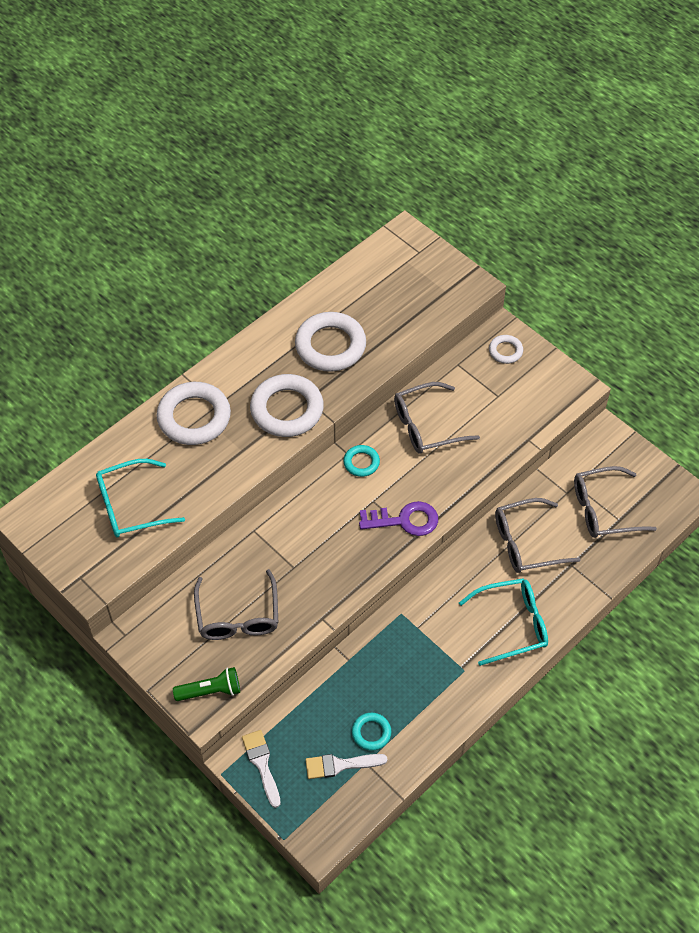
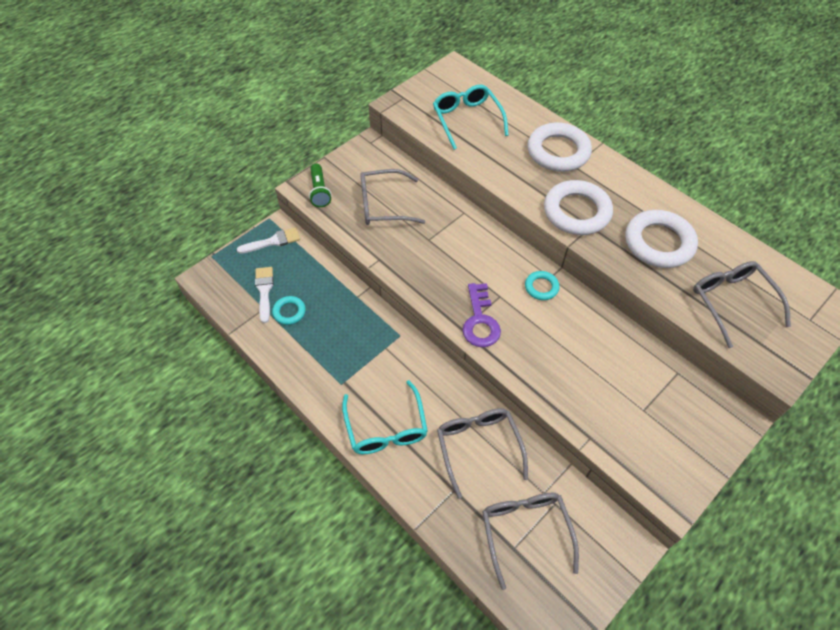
camera: 90 degrees right, 0 degrees up
(426, 426) = (592, 341): grey glasses -> grey glasses (731, 302)
(505, 351) = (708, 421): white ring -> none

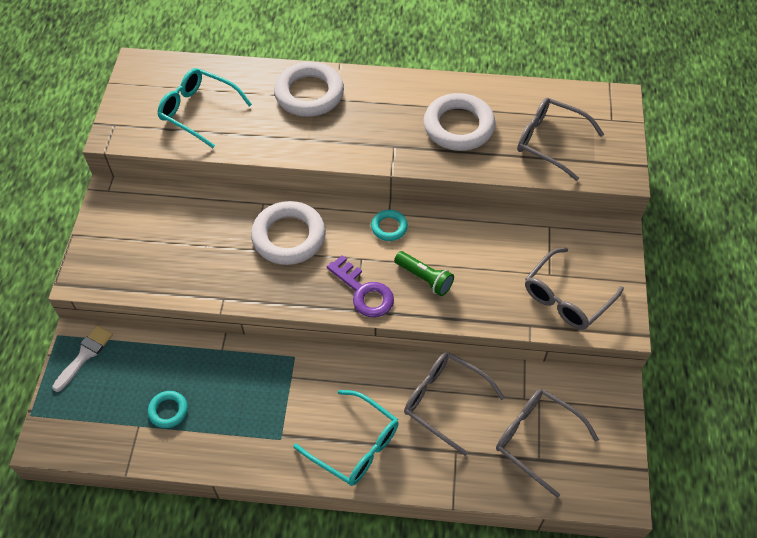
camera: 40 degrees left, 0 degrees up
(264, 291) = (123, 409): white brush -> none
(319, 191) = (101, 272): green flashlight -> green flashlight (424, 278)
(383, 205) = (179, 244): grey glasses -> grey glasses (566, 298)
(576, 212) = (372, 140): white ring -> white ring (289, 237)

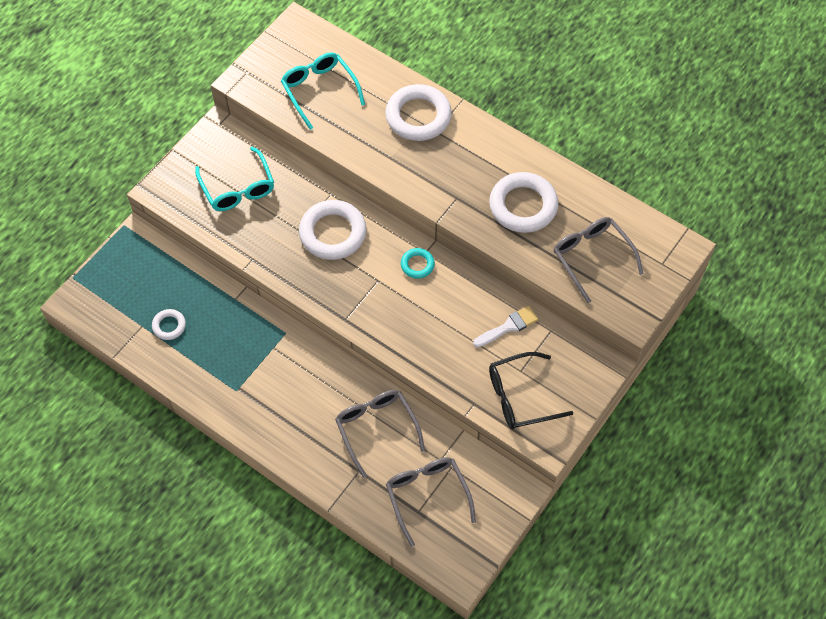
camera: 30 degrees right, 5 degrees up
(85, 355) = (134, 251): white brush -> white brush (508, 326)
(168, 411) = (169, 326): turquoise ring -> white ring
(355, 445) = (287, 425): turquoise glasses -> turquoise glasses (238, 188)
(364, 292) = (361, 309): purple key -> none
(424, 278) = (416, 322): green flashlight -> none
(566, 298) = (520, 397): grey glasses -> black glasses

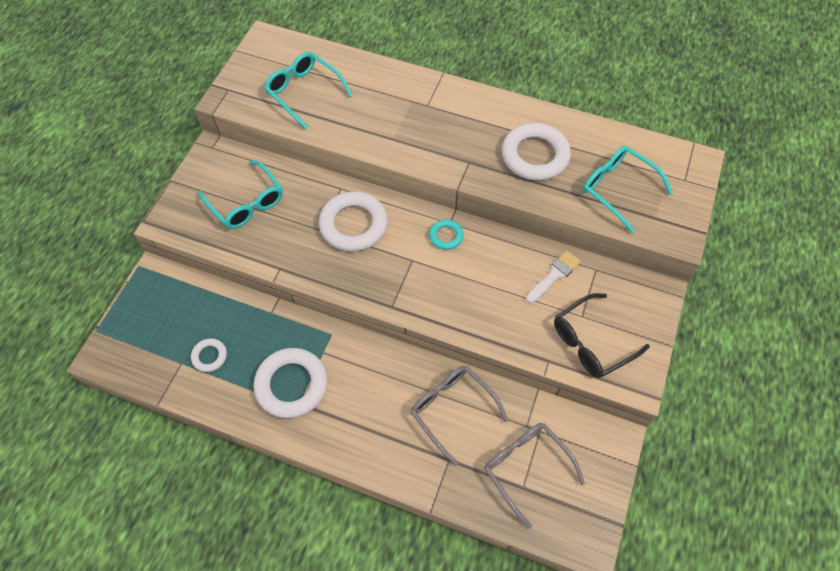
camera: 15 degrees left, 0 degrees up
(418, 116) = (406, 96): white ring -> white ring (291, 385)
(591, 257) = (617, 189): grey glasses -> turquoise glasses

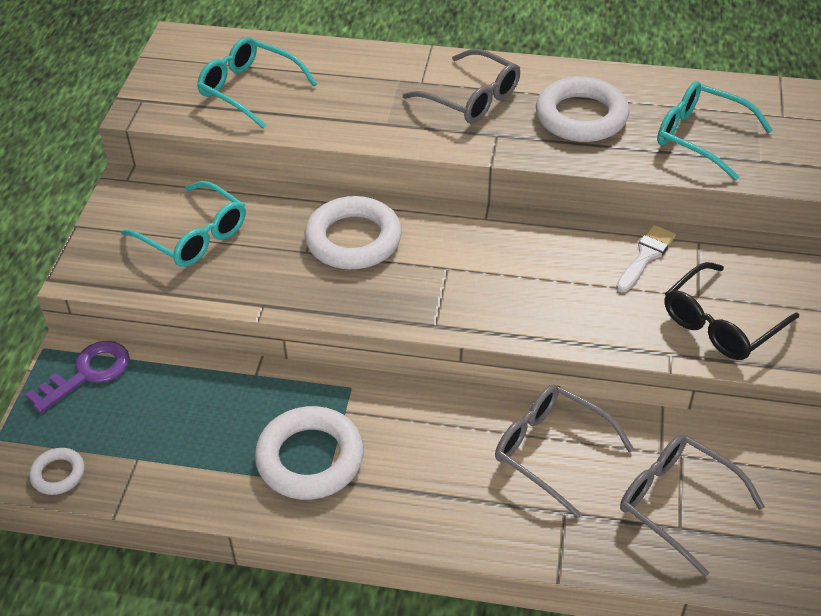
camera: 10 degrees left, 15 degrees down
(163, 291) = (88, 373): none -> purple key
(209, 356) = (178, 443): white ring -> white ring (58, 474)
(446, 236) = (485, 234): turquoise ring -> none
(459, 126) = (471, 98): none -> grey glasses

